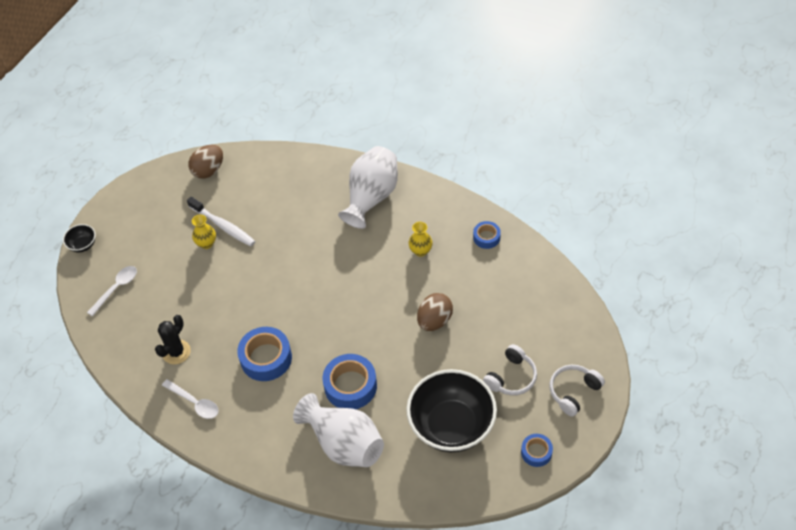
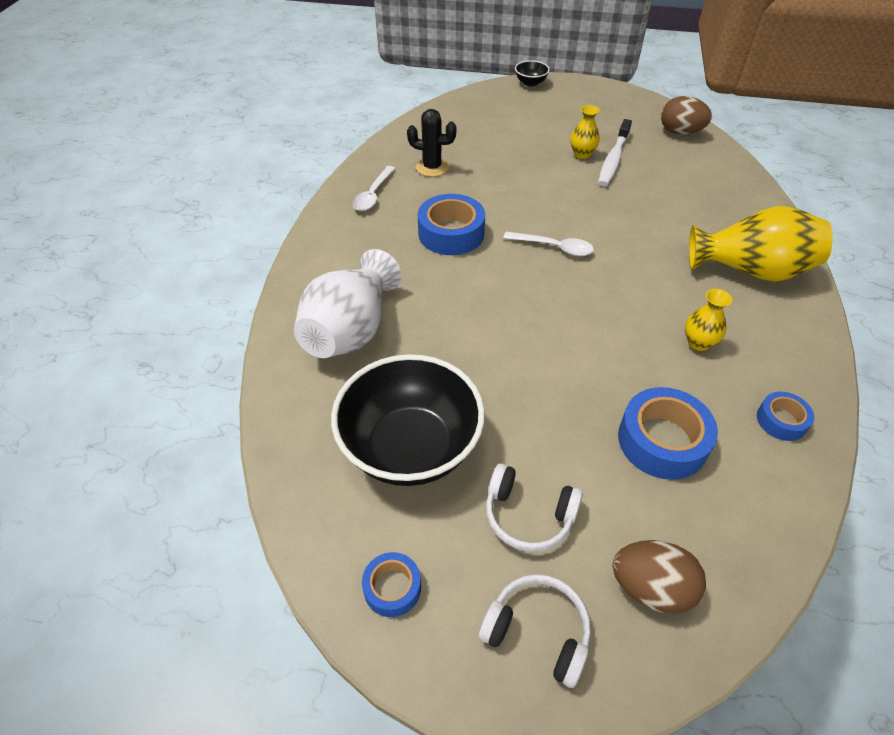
camera: 70 degrees right, 5 degrees down
(117, 288) = (491, 113): white spoon -> white spoon (554, 247)
(350, 386) = (439, 317): blue tape -> blue tape (662, 441)
(371, 197) = (750, 270): white vase -> yellow vase
(434, 321) = (586, 386): brown egg -> brown egg (650, 588)

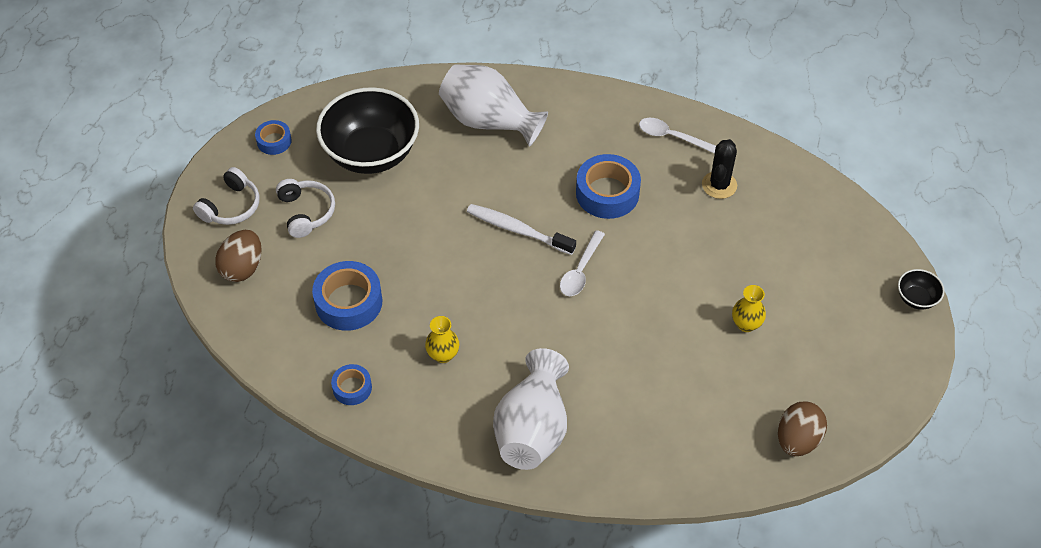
camera: 95 degrees right, 5 degrees up
(528, 515) = (306, 212): white headphones -> white headphones turned 135 degrees clockwise
(613, 160) = (734, 353): white toothbrush -> white toothbrush (517, 230)
(750, 270) = (532, 429): yellow vase -> white vase

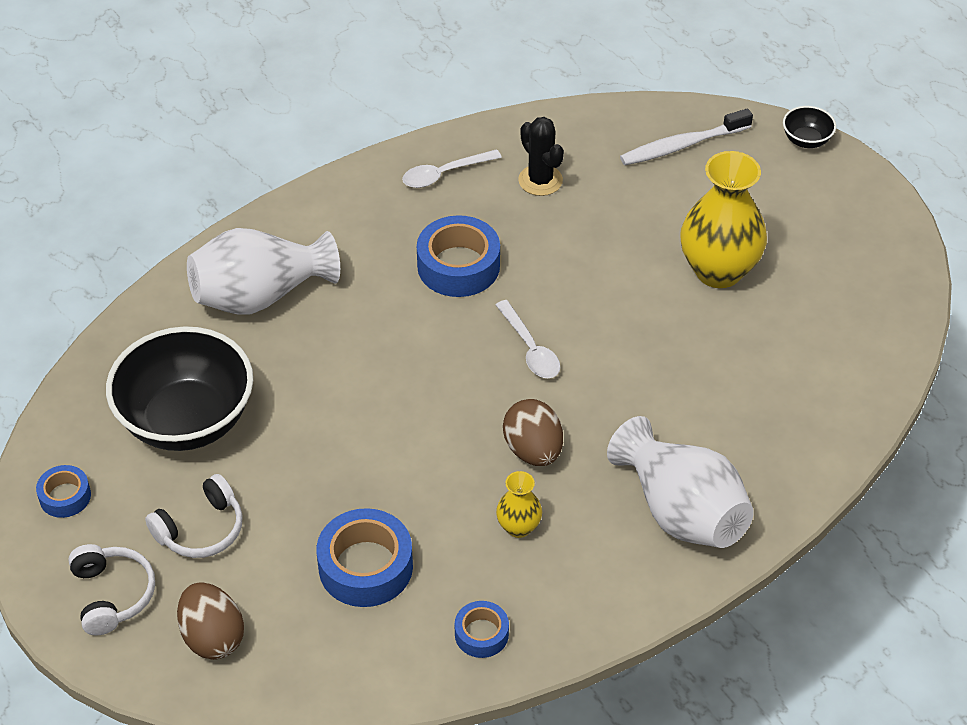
camera: 50 degrees left, 5 degrees down
(306, 212) = (201, 529): white headphones -> white headphones turned 120 degrees clockwise
(517, 230) = (426, 364): white toothbrush -> white toothbrush (682, 145)
(746, 324) = (718, 271): yellow vase -> yellow vase, size x2.08
(797, 440) = (878, 322): brown egg -> brown egg (533, 450)

